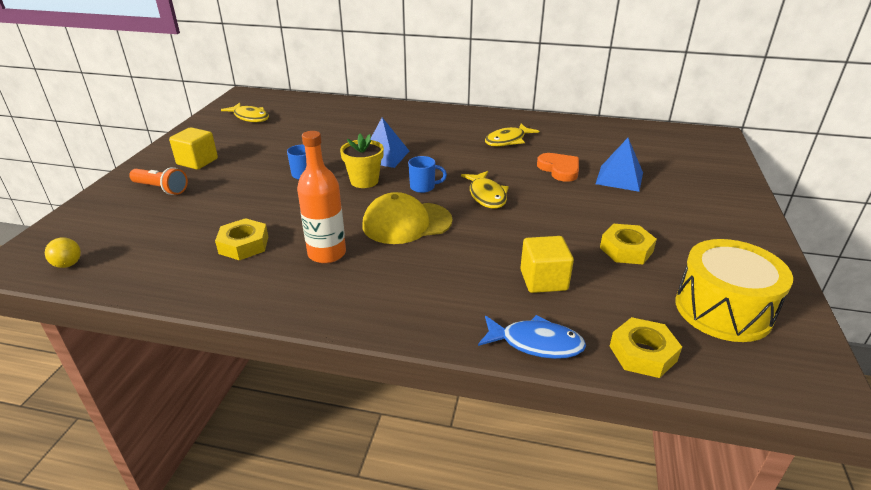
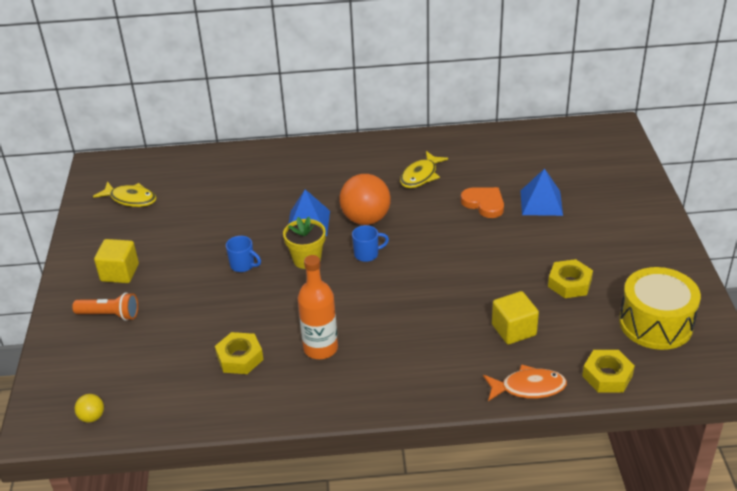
camera: 15 degrees left, 5 degrees up
(406, 223) = (373, 299): yellow cap -> none
(438, 162) = (366, 219): none -> orange ball
(486, 195) = (430, 251): yellow fish -> none
(536, 343) = (528, 387): blue fish -> orange fish

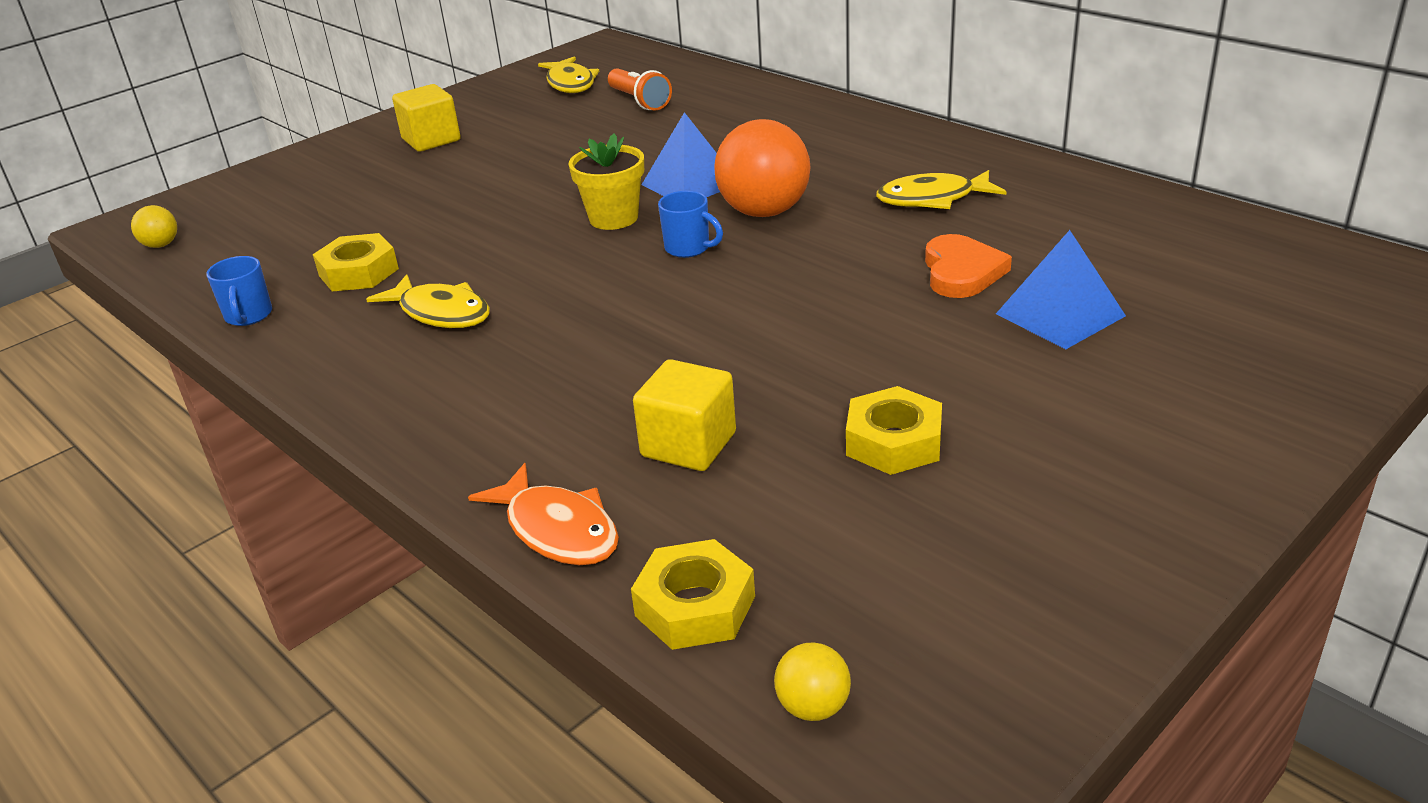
camera: 50 degrees right, 5 degrees down
(110, 315) = (350, 170): orange flashlight -> orange flashlight (639, 101)
(243, 265) = (542, 190): blue mug -> blue mug (248, 316)
(320, 348) = (441, 313): orange bottle -> yellow fish
(655, 323) = (931, 596): yellow drum -> none
(679, 376) = (813, 707): none -> yellow ball

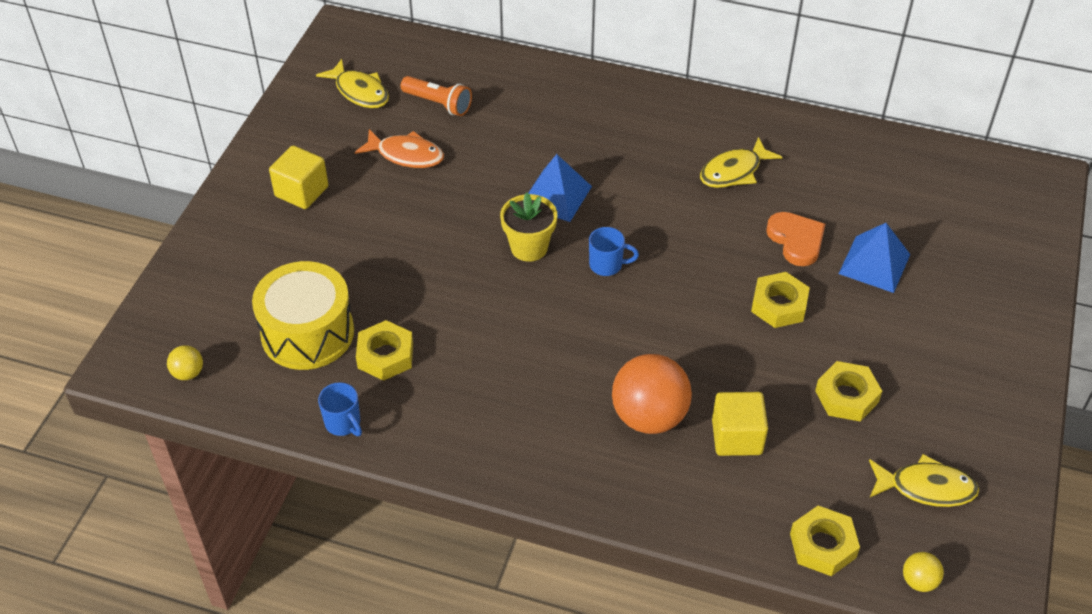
camera: 30 degrees left, 15 degrees up
(306, 239) = (307, 333): none -> yellow drum
(441, 313) = (485, 377): yellow fish -> yellow fish (926, 487)
(558, 529) = (712, 524): orange fish -> orange fish (406, 155)
(764, 212) = (631, 213): orange ball -> orange ball (649, 417)
(879, 327) = (779, 305): none -> yellow nut

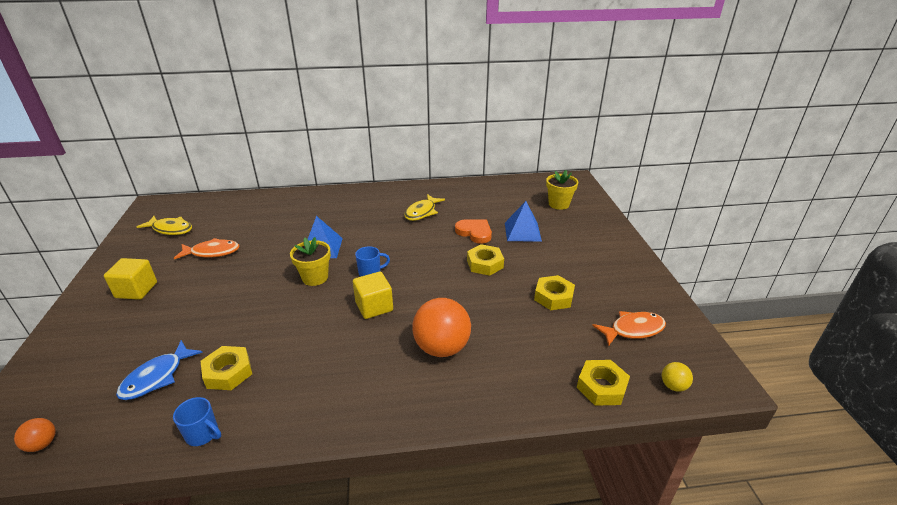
camera: 25 degrees left, 15 degrees down
(188, 373) = (42, 444): yellow ball -> orange ball
(307, 333) = (157, 377): yellow drum -> blue fish
(438, 104) = (227, 223): orange flashlight -> none
(737, 437) = (505, 340): yellow cube -> yellow cube (374, 306)
(926, 487) = (633, 330): yellow fish -> orange fish
(974, 226) = (558, 204): none -> yellow flower pot

